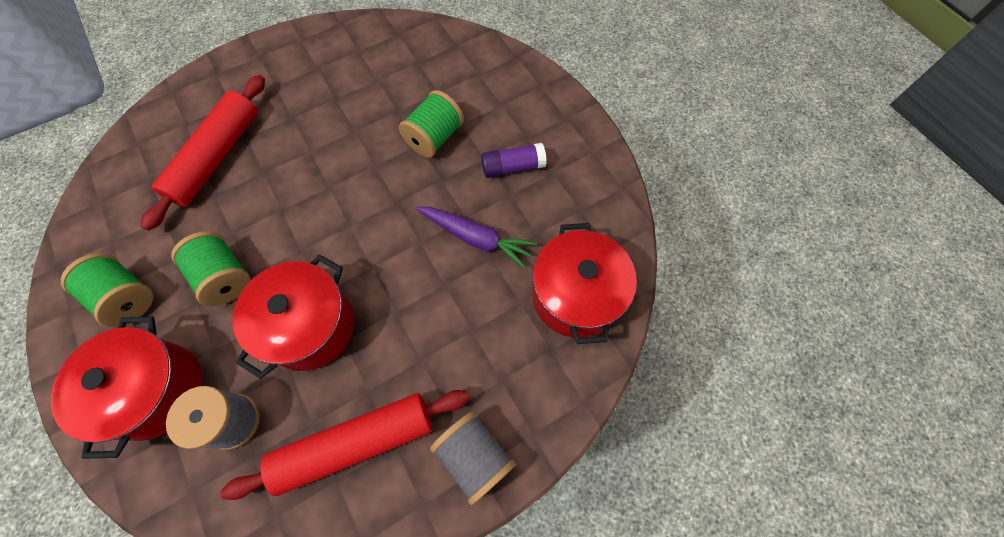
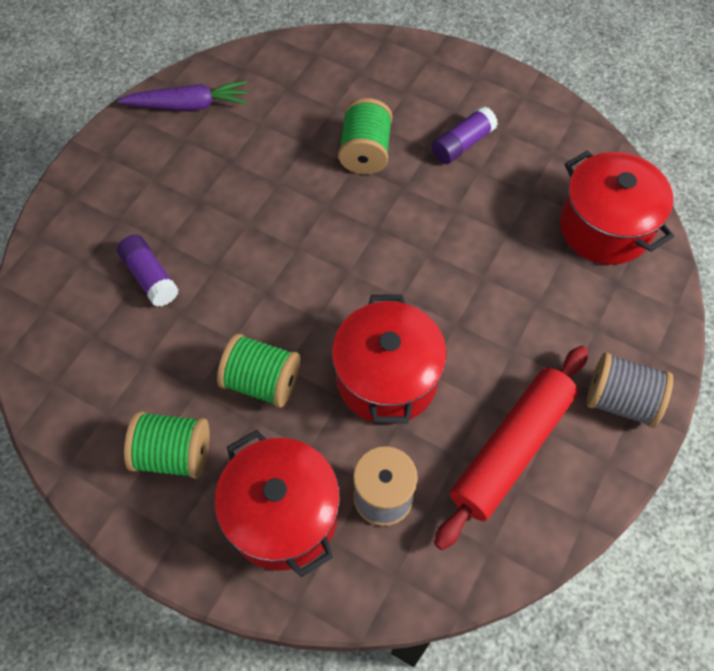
camera: 30 degrees left, 5 degrees down
(216, 157) = (150, 277): red rolling pin -> purple glue stick
(476, 238) = (479, 223): purple carrot -> purple carrot (188, 105)

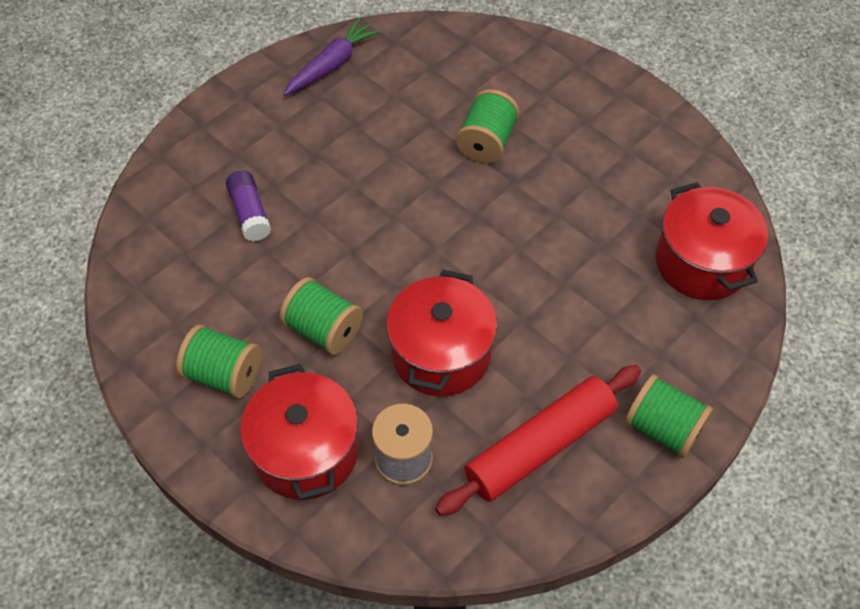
camera: 15 degrees right, 5 degrees down
(188, 105) = (332, 65): purple carrot -> purple carrot turned 60 degrees counterclockwise
(462, 144) = (584, 154): purple glue stick -> none
(620, 400) = (663, 428): grey spool -> green spool

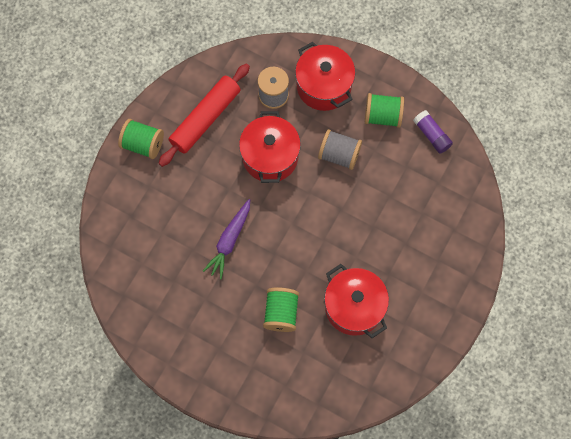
camera: 165 degrees right, 15 degrees up
(250, 213) = (411, 219): purple glue stick -> purple glue stick (431, 135)
(323, 329) = (339, 155): green spool -> grey spool
(332, 65) = (405, 354): purple carrot -> purple carrot (229, 241)
(701, 262) = (131, 254): red pot -> red pot (354, 307)

